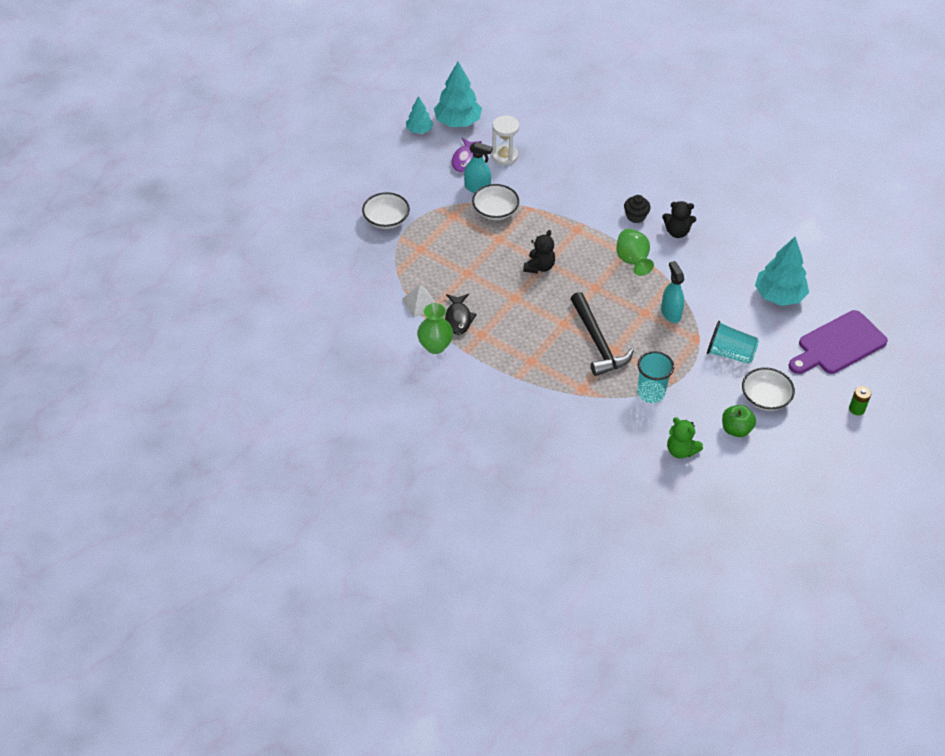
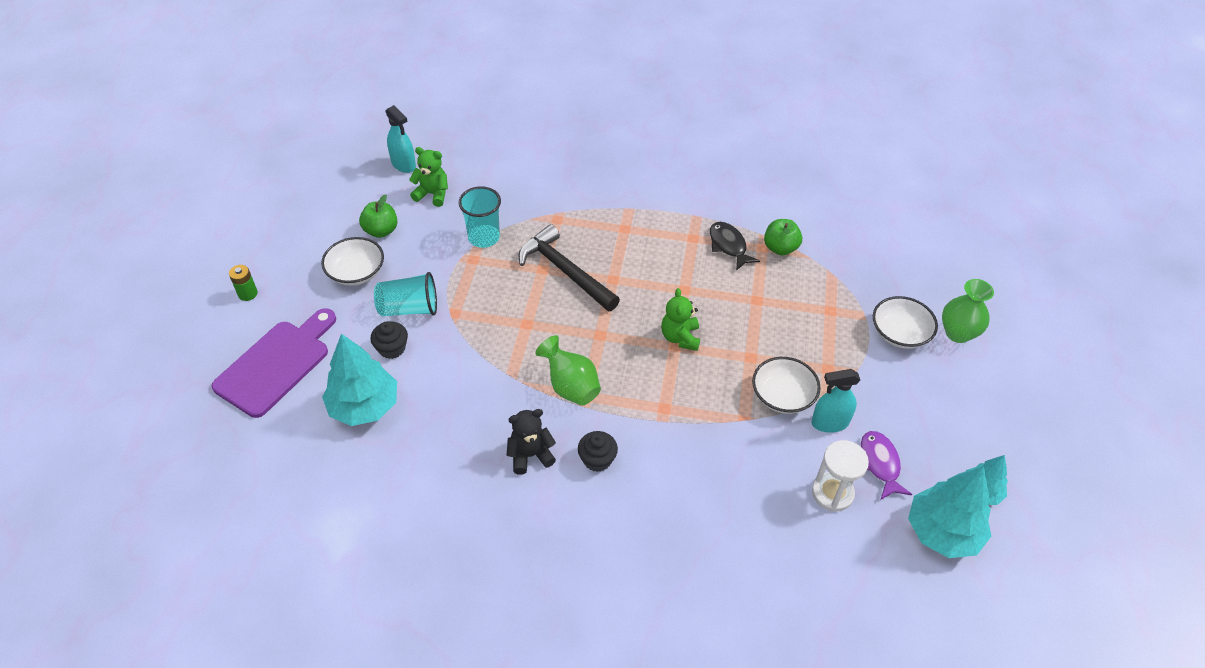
camera: 155 degrees right, 0 degrees up
(420, 303) = (780, 248): white pyramid -> green apple
(435, 346) = (731, 210): green vase -> green vase (958, 333)
(539, 267) = (680, 337): black teddy bear -> green teddy bear
(671, 313) = (495, 334): turquoise spray bottle -> turquoise spray bottle (403, 164)
(750, 328) = (392, 348): none -> black cupcake

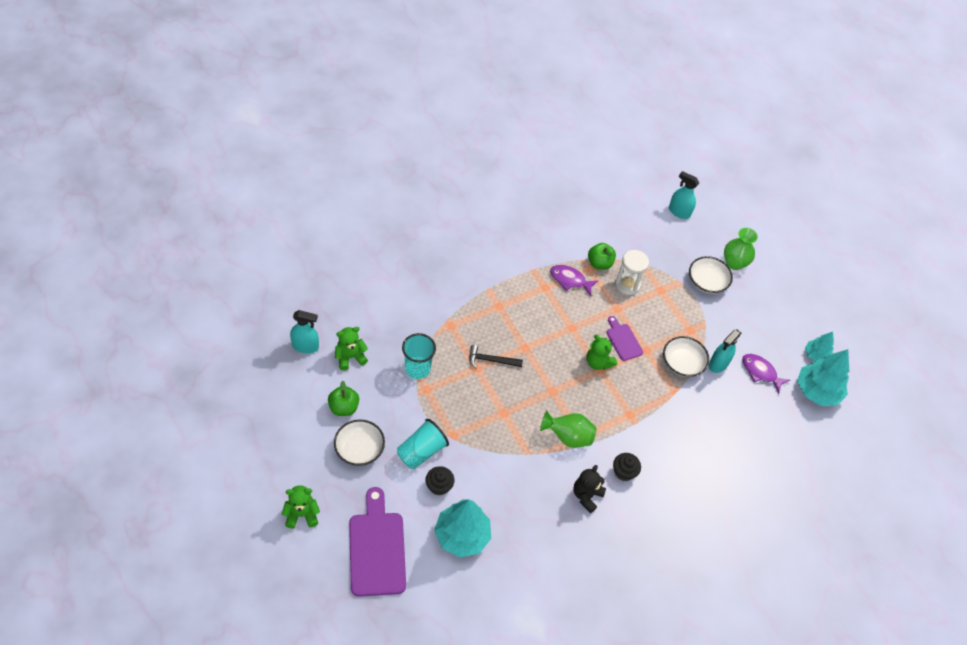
camera: 45 degrees left, 5 degrees up
(248, 294) = (301, 514): green battery -> green teddy bear
(564, 270) = (491, 360): black hammer -> black hammer, size x0.57
(728, 246) = (570, 280): black fish -> purple fish
(732, 333) = (623, 340): none -> purple cutting board
(832, 493) = (753, 406): white hourglass -> white hourglass (627, 284)
(933, 248) = (679, 212): none -> turquoise spray bottle

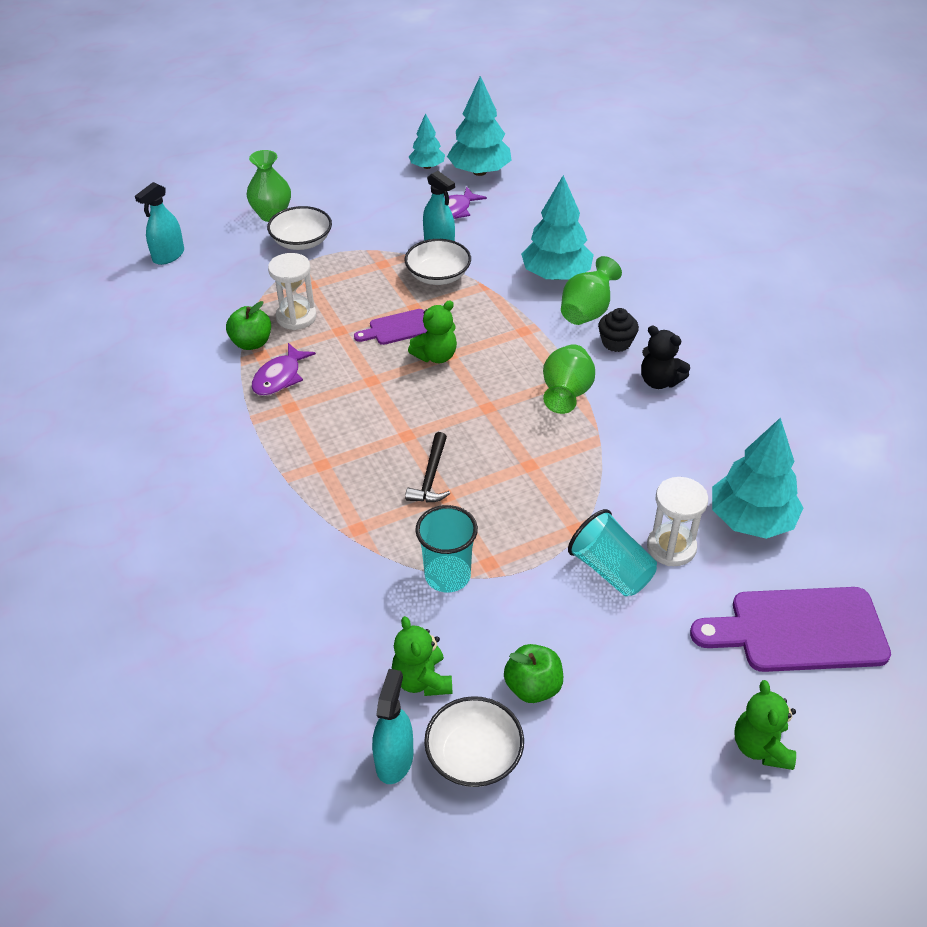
camera: 80 degrees left, 10 degrees down
(359, 449) = (617, 660): white bowl -> white bowl (474, 755)
(439, 486) = (671, 547): black cupcake -> white hourglass
(655, 455) = (587, 312): none -> green vase
(694, 438) = (556, 275): none -> turquoise tree

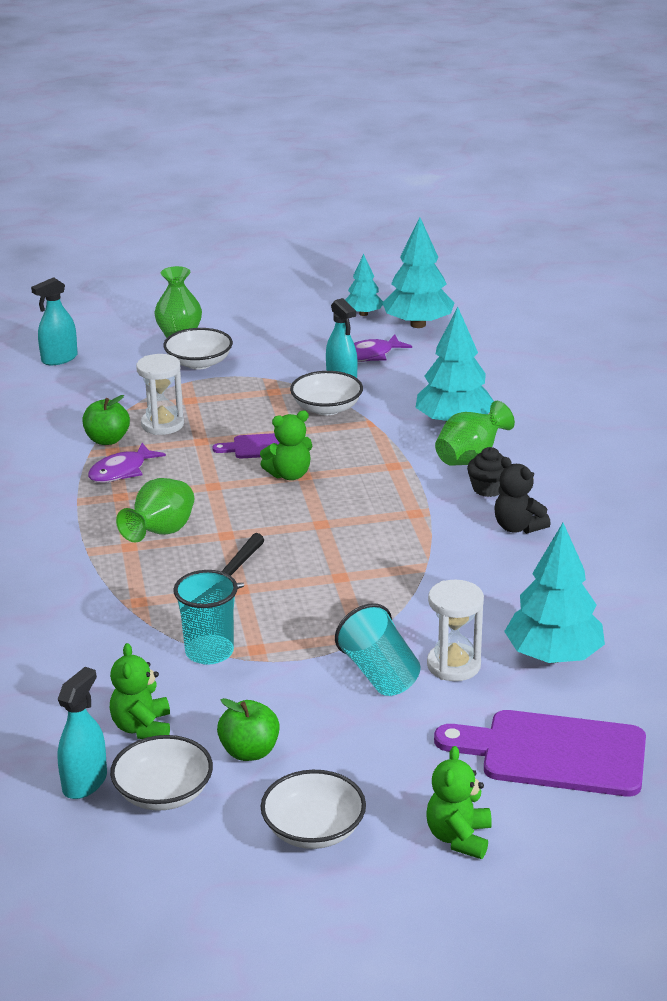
camera: 15 degrees right, 15 degrees down
(566, 395) = (410, 525): green vase -> green vase (161, 533)
(630, 768) = (313, 830): none -> white bowl

